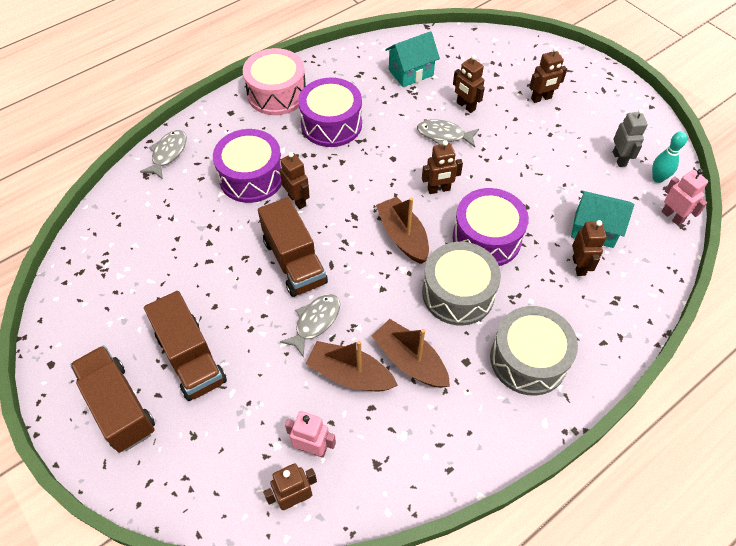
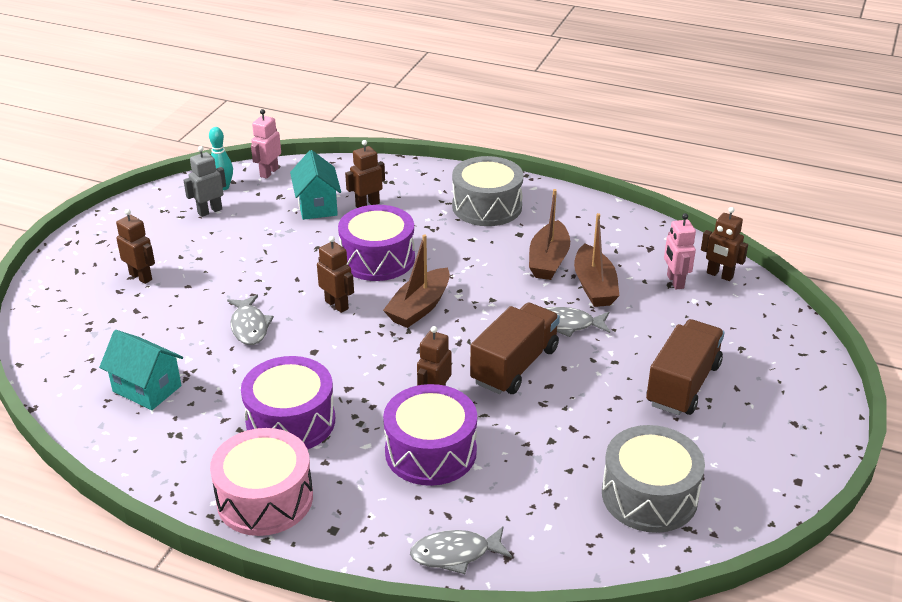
camera: 120 degrees left, 20 degrees down
(119, 407) = (774, 406): brown truck -> none
(458, 293) = (456, 256): grey drum -> grey drum (649, 496)
(465, 106) = (188, 325): brown robot -> none

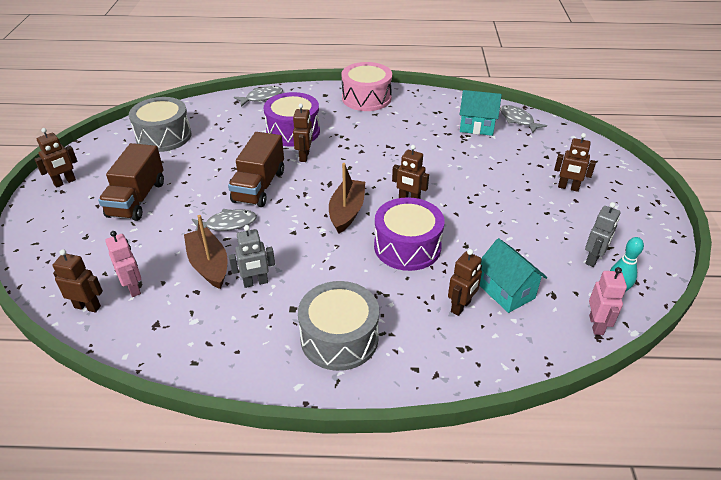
camera: 160 degrees right, 5 degrees up
(249, 326) = (455, 172): grey fish -> grey fish (518, 120)
(290, 421) = (381, 129): purple drum -> none
(548, 260) = (255, 282): brown boat -> grey robot
(795, 437) = (65, 182): none -> brown robot

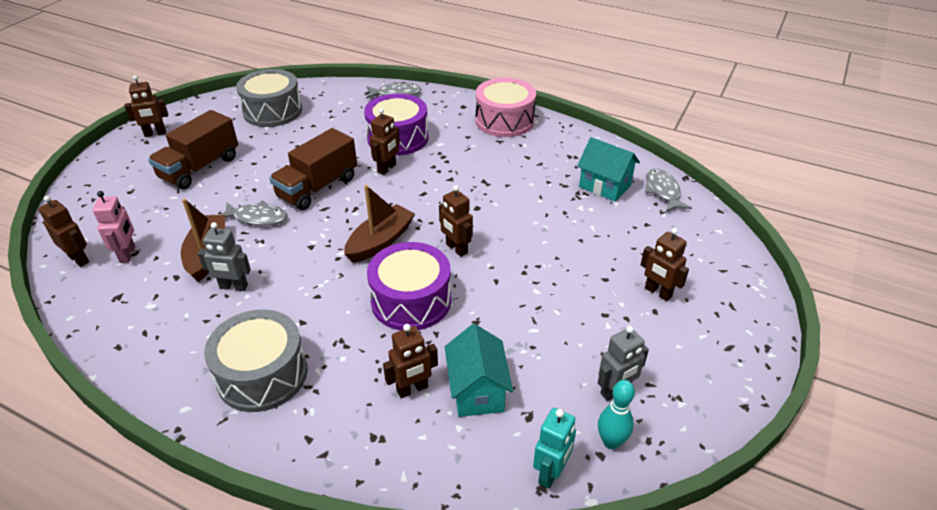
camera: 25 degrees right, 0 degrees up
(596, 325) = (551, 473): pink robot -> turquoise robot

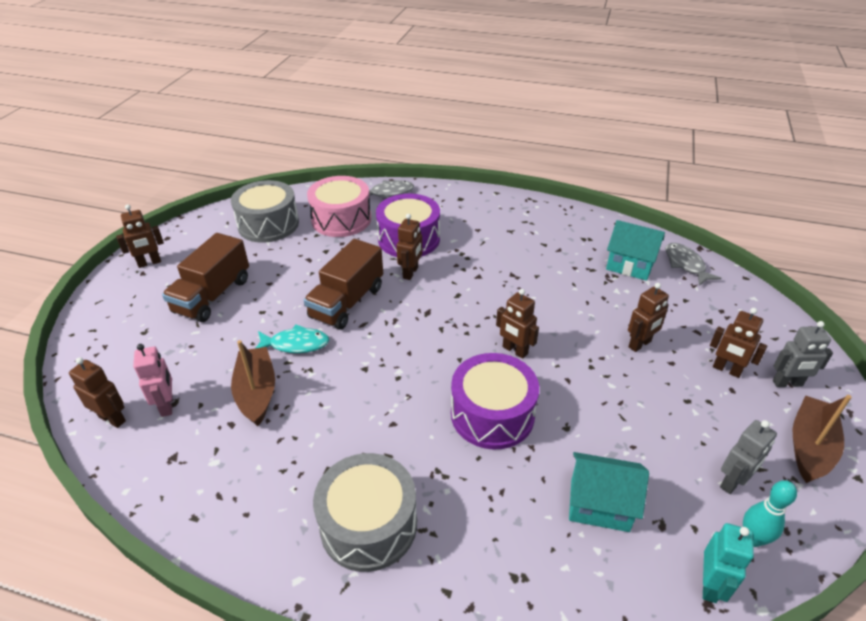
camera: 10 degrees left, 0 degrees up
(233, 287) = (299, 426): grey robot -> grey robot (787, 383)
(257, 218) = (296, 344): grey fish -> turquoise fish
(380, 241) = (435, 353): brown boat -> brown boat (809, 446)
(412, 389) = (533, 514): brown robot -> brown robot (640, 344)
(477, 391) = (599, 505): turquoise house -> turquoise house turned 60 degrees counterclockwise
(504, 121) = (506, 209): pink drum -> pink drum (341, 219)

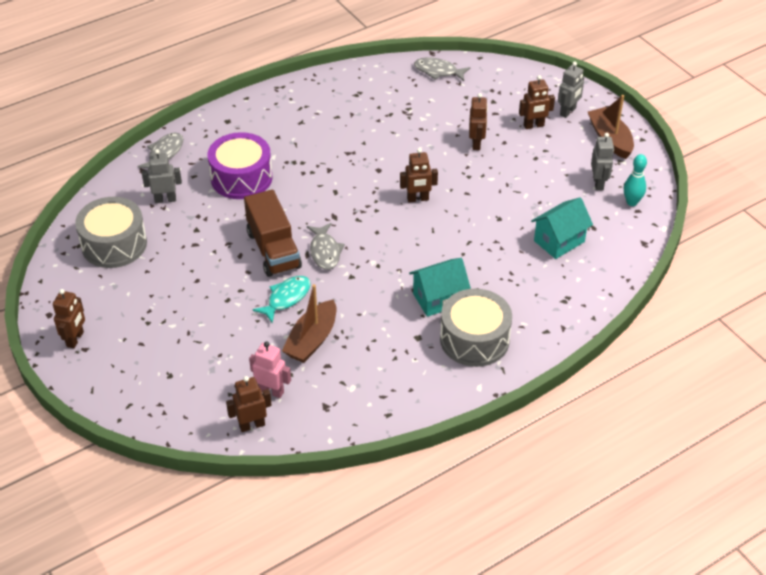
camera: 50 degrees left, 5 degrees up
(213, 295) = (172, 318): brown truck -> none
(257, 392) = (312, 340): brown boat -> brown boat turned 90 degrees counterclockwise
(341, 219) = (165, 199): pink drum -> grey robot
(377, 333) = (325, 251): none -> grey fish
(411, 273) = (282, 200): brown robot -> none
(492, 414) = (455, 242): purple drum -> none
(630, 266) = (408, 95): turquoise house -> turquoise house (438, 299)
(710, 585) = (637, 235): turquoise robot -> none

